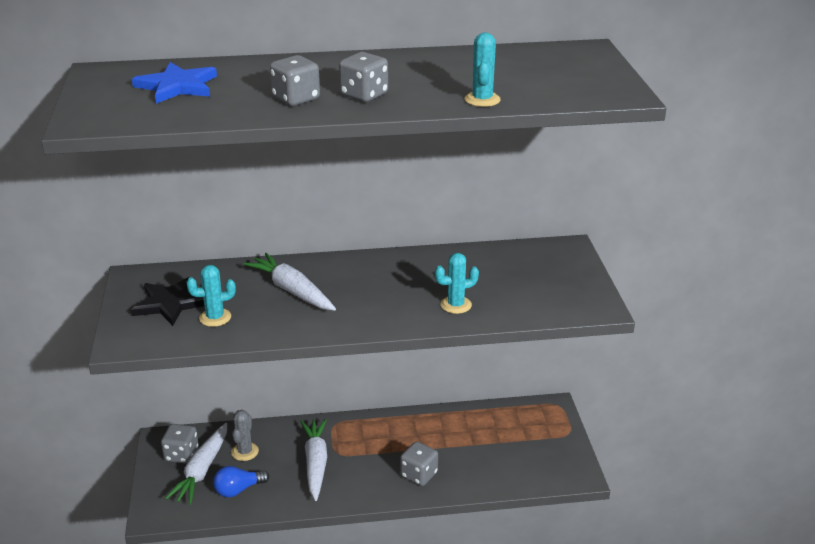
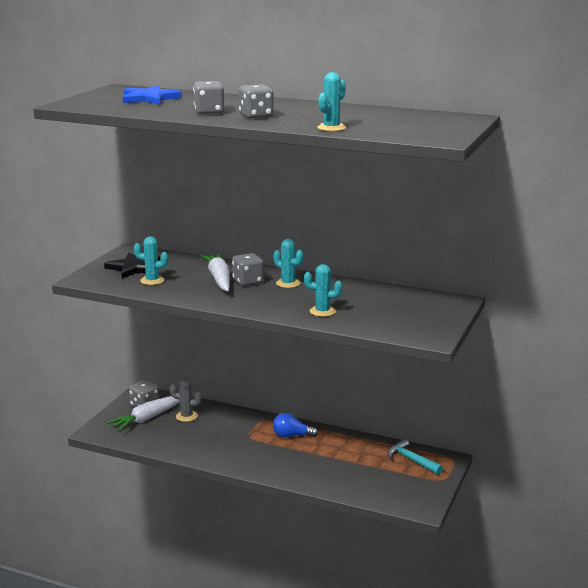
camera: 30 degrees right, 10 degrees down
(238, 490) = (161, 436): blue light bulb -> blue light bulb (291, 436)
(245, 452) = (186, 416): grey cactus -> grey cactus turned 60 degrees clockwise
(315, 463) = (227, 437): white carrot -> none
(376, 274) = (288, 283): none -> turquoise cactus
(419, 475) = (295, 467): grey dice -> grey dice (248, 281)
(523, 420) = (411, 460): none -> turquoise hammer

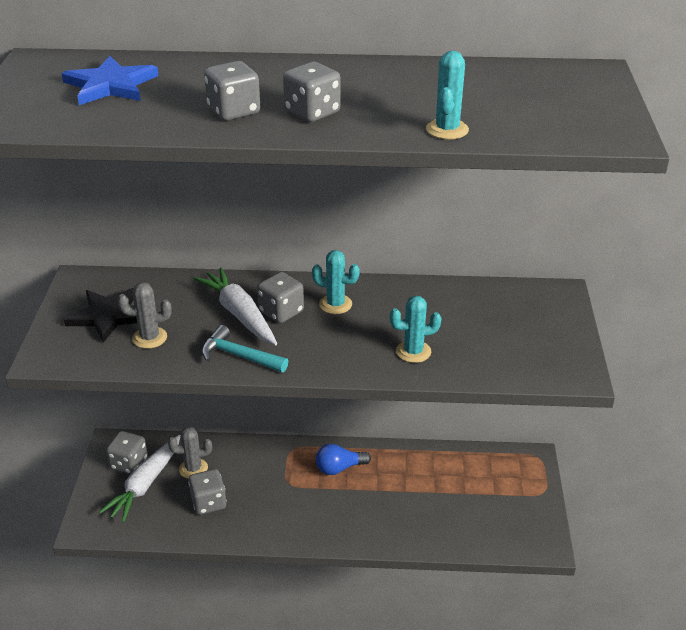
camera: 20 degrees left, 15 degrees up
(152, 280) = (149, 338): turquoise cactus -> grey cactus
(185, 436) = (208, 503): none -> grey dice
(411, 460) = (495, 471): turquoise hammer -> turquoise hammer (239, 356)

